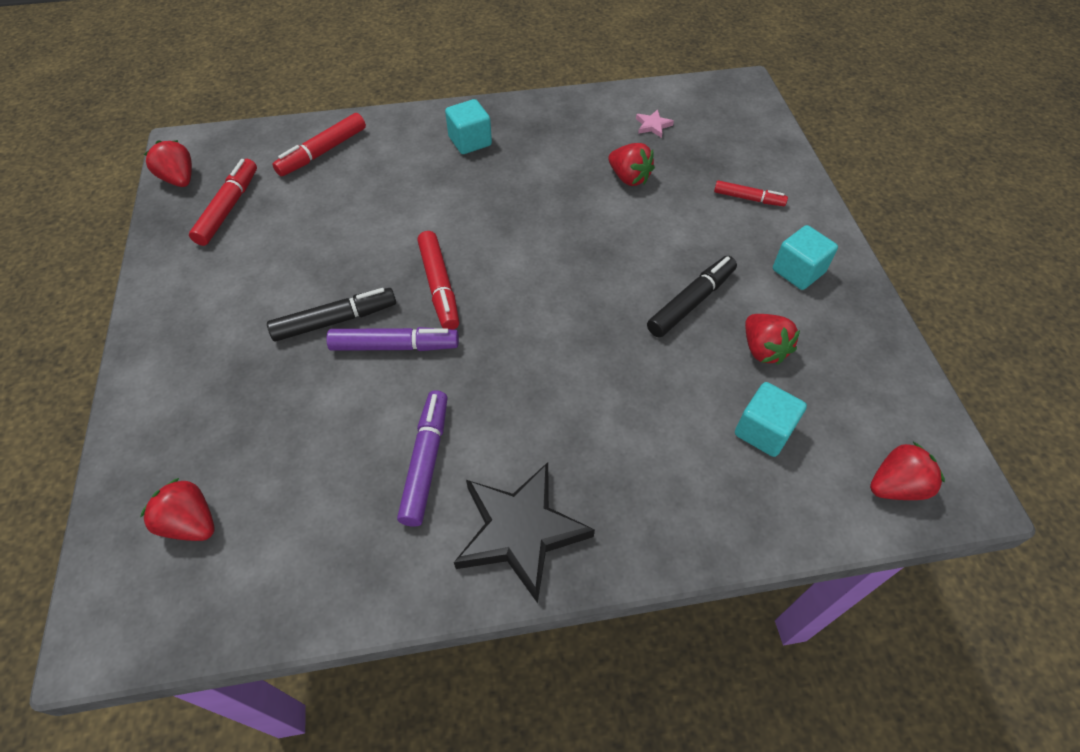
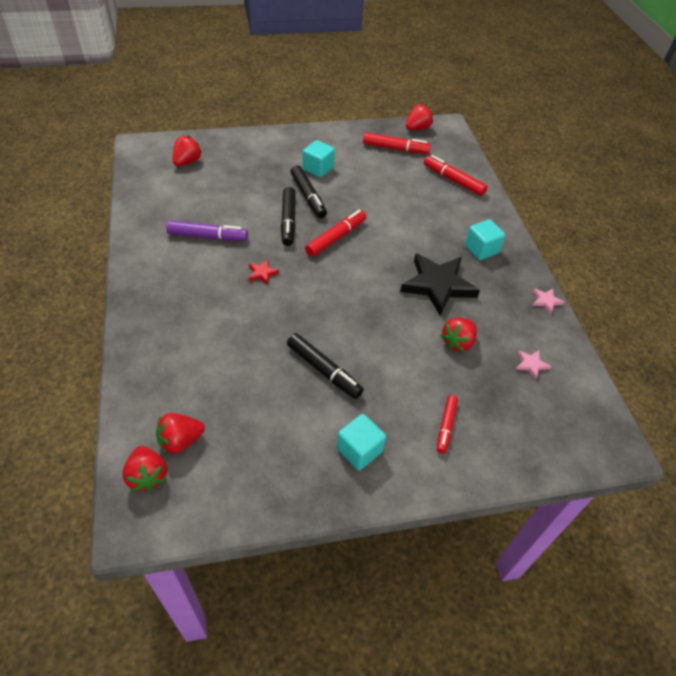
camera: 85 degrees right, 5 degrees down
(394, 346) = (288, 221): purple marker -> black marker
(439, 286) = (336, 238): red marker -> red marker turned 150 degrees clockwise
(517, 376) = (262, 273): none -> red star
(520, 531) = (157, 274): black star -> black star (438, 285)
(558, 101) = (546, 301): none -> pink star
(763, 349) = (277, 411): red strawberry -> red strawberry (180, 441)
(763, 431) = (205, 399): turquoise cube -> turquoise cube (318, 169)

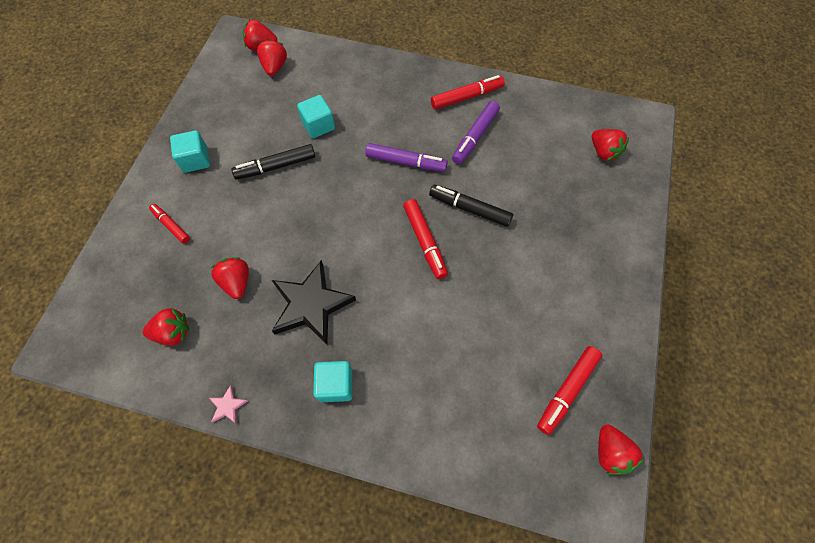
camera: 120 degrees right, 15 degrees up
(262, 273) = (406, 162): red star -> purple marker
(308, 196) = (502, 243): black marker -> none
(318, 169) = (551, 274): turquoise cube -> turquoise cube (318, 126)
(453, 180) = (471, 432): red marker -> red marker (466, 97)
(531, 364) = (173, 332): pink star -> red strawberry

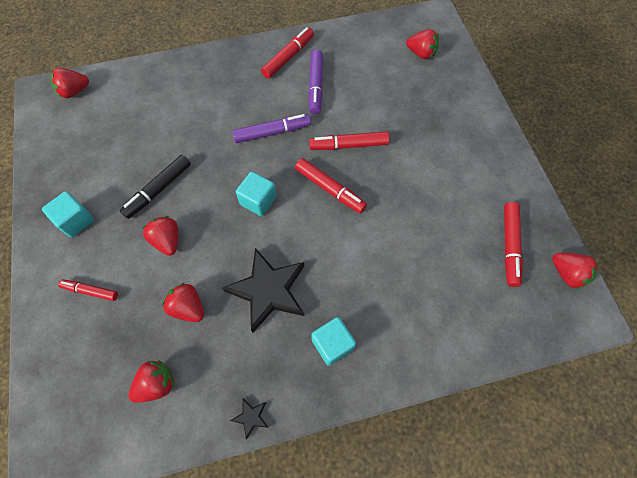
camera: 30 degrees left, 0 degrees up
(228, 406) = (251, 417): pink star -> black star
(275, 67) = (100, 104): red strawberry -> red strawberry (167, 240)
(318, 126) = (175, 137): turquoise cube -> turquoise cube (258, 201)
(469, 209) = (348, 145): black marker -> red marker

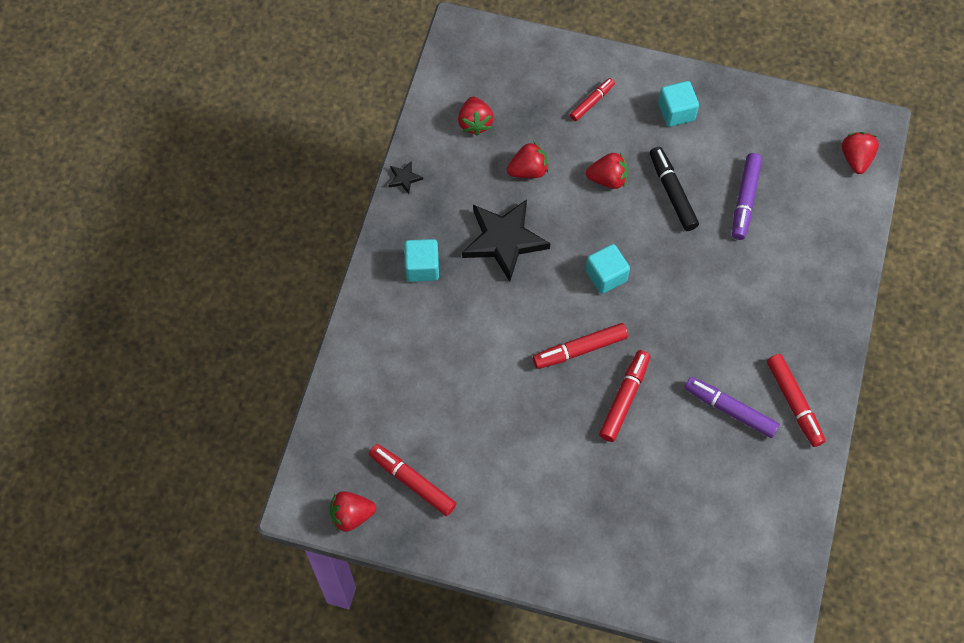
camera: 120 degrees right, 0 degrees up
(272, 132) = (686, 330): purple marker -> purple marker (745, 200)
(421, 54) = (716, 565): red strawberry -> none

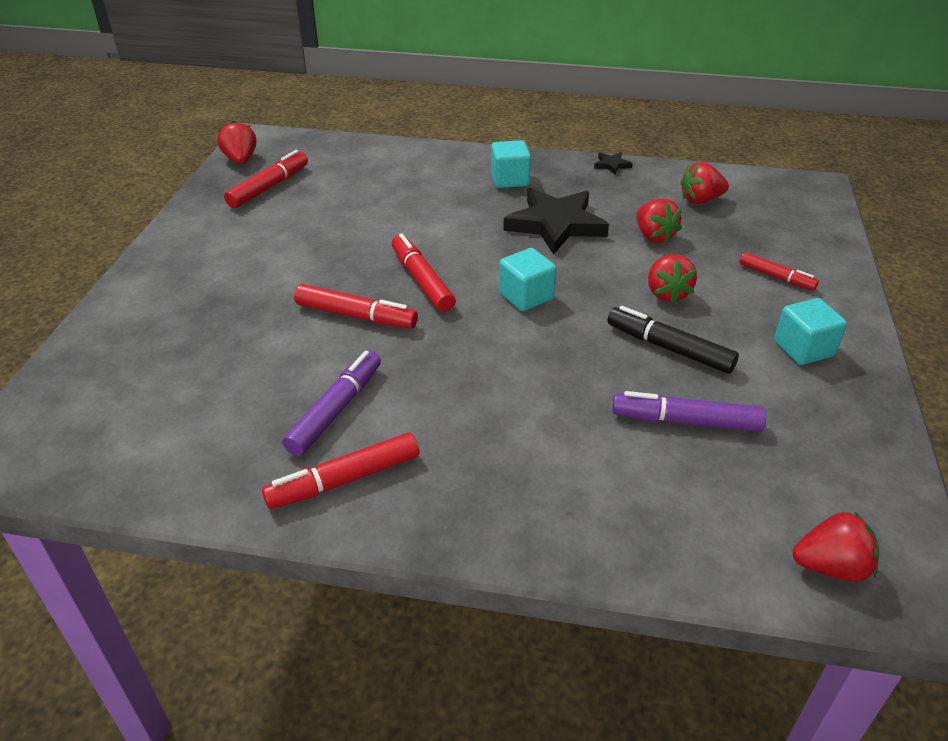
camera: 85 degrees right, 25 degrees down
(672, 192) = (669, 348): black marker -> black marker turned 120 degrees counterclockwise

